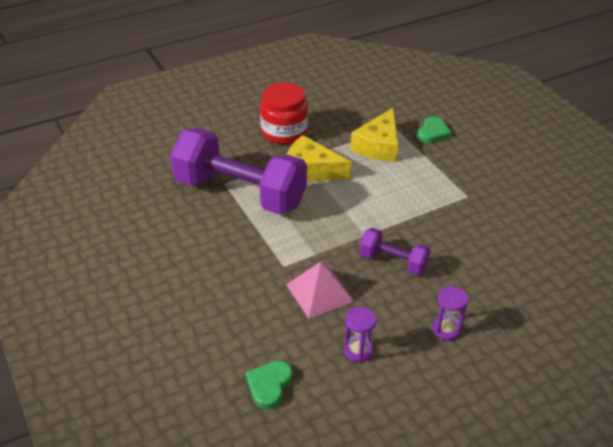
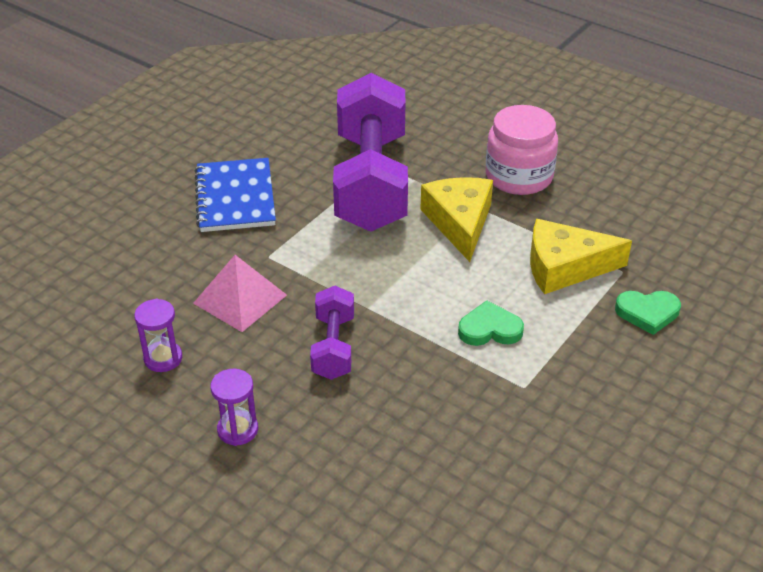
camera: 65 degrees right, 0 degrees up
(204, 264) = (235, 197): none -> blue notebook
(269, 385) = (81, 304): green heart -> green heart (489, 329)
(284, 132) = (519, 176): red jar -> pink jar

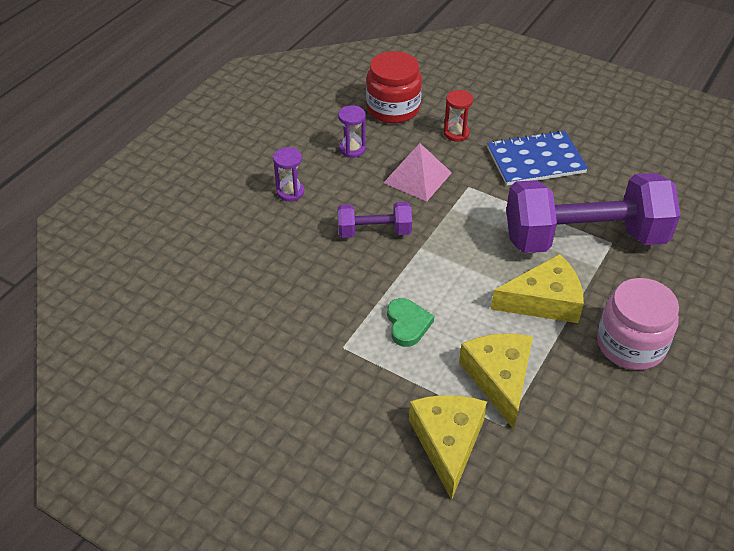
camera: 85 degrees right, 5 degrees up
(87, 310) = (393, 108): none -> red jar
(163, 256) = (456, 133): none -> red hourglass
(647, 313) = (447, 442): green heart -> yellow cheese

